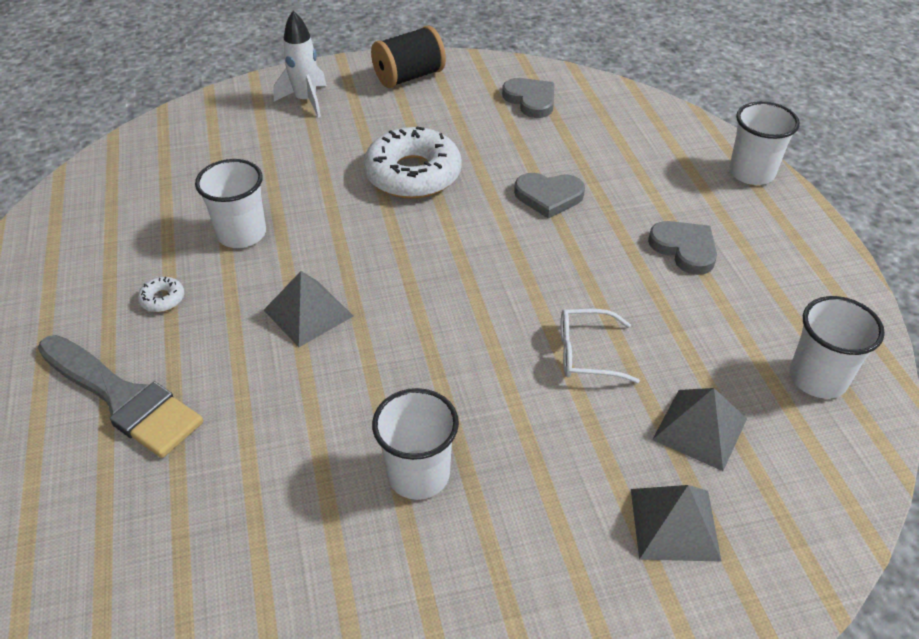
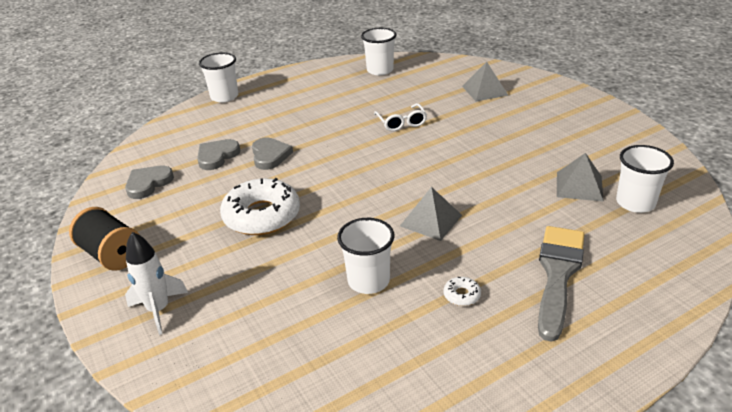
camera: 105 degrees left, 10 degrees down
(418, 474) = (515, 152): white cup -> white cup (635, 203)
(684, 249) = (303, 108): grey heart -> grey heart (217, 156)
(700, 429) = (429, 91): grey pyramid -> grey pyramid (579, 186)

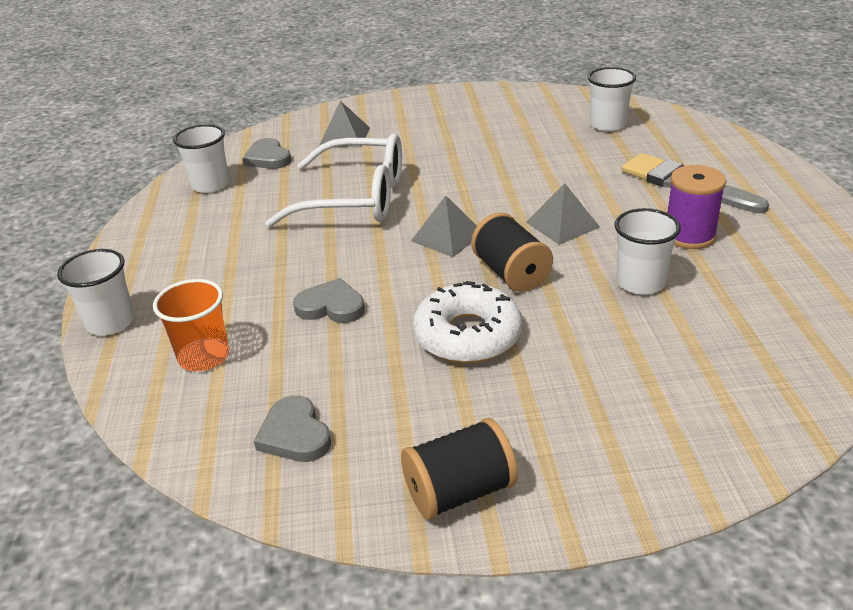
camera: 65 degrees left, 0 degrees up
(159, 310) = (613, 451): white rocket -> none
(205, 133) = (204, 356): none -> orange cup
(217, 156) = (284, 353): grey heart -> grey heart (268, 158)
(345, 214) = (511, 273): none -> black spool
(401, 123) = (355, 198): white glasses -> white glasses, size x2.20
(462, 295) = (689, 236): white donut -> purple spool
(579, 186) = (564, 139): grey pyramid -> grey pyramid (447, 237)

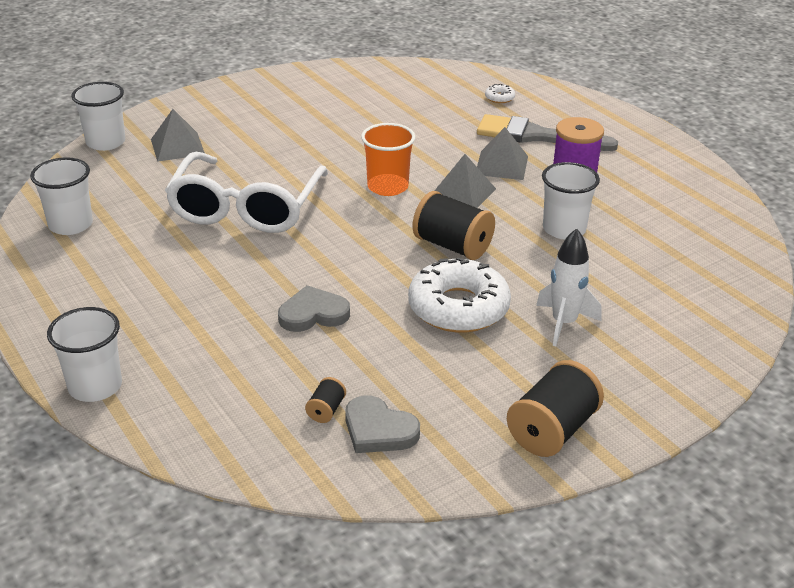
camera: 30 degrees left, 0 degrees up
(204, 356) = (229, 390): orange cup -> orange cup (387, 187)
(266, 400) = (326, 410): none -> black spool
(268, 158) = (111, 184): grey heart -> none
(355, 198) = (246, 208): white glasses -> white glasses turned 120 degrees clockwise
(447, 237) = (368, 226): grey pyramid -> grey pyramid (501, 165)
(563, 380) = (564, 323): none -> white rocket
(608, 124) = (431, 92): white cup -> white cup (106, 142)
(673, 140) = (499, 98): none -> white donut

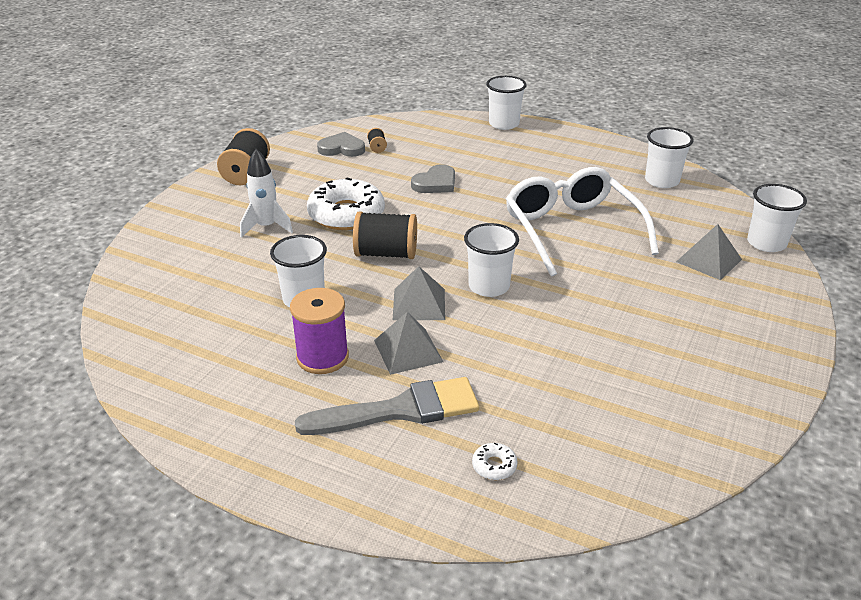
camera: 150 degrees right, 0 degrees up
(387, 187) = (489, 286): orange cup -> white cup

